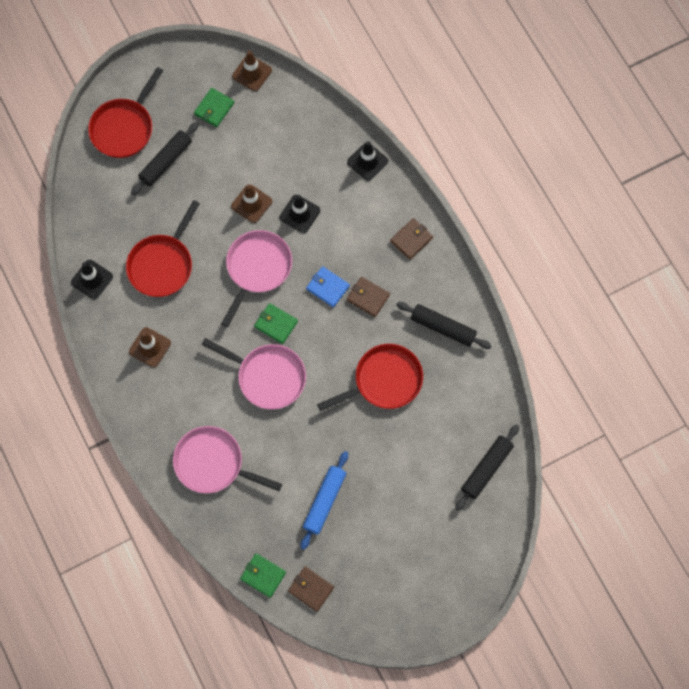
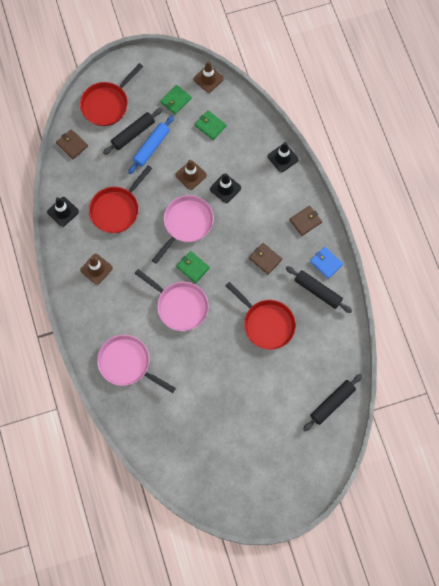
camera: 10 degrees right, 0 degrees up
(263, 575) = (149, 454): green wallet -> green wallet (210, 126)
(311, 589) = (183, 471): brown wallet -> brown wallet (72, 145)
(324, 501) = (205, 407): blue rolling pin -> blue rolling pin (151, 147)
(327, 287) = (236, 246): blue wallet -> blue wallet (326, 263)
(384, 381) = (266, 323): red pan -> red pan turned 60 degrees clockwise

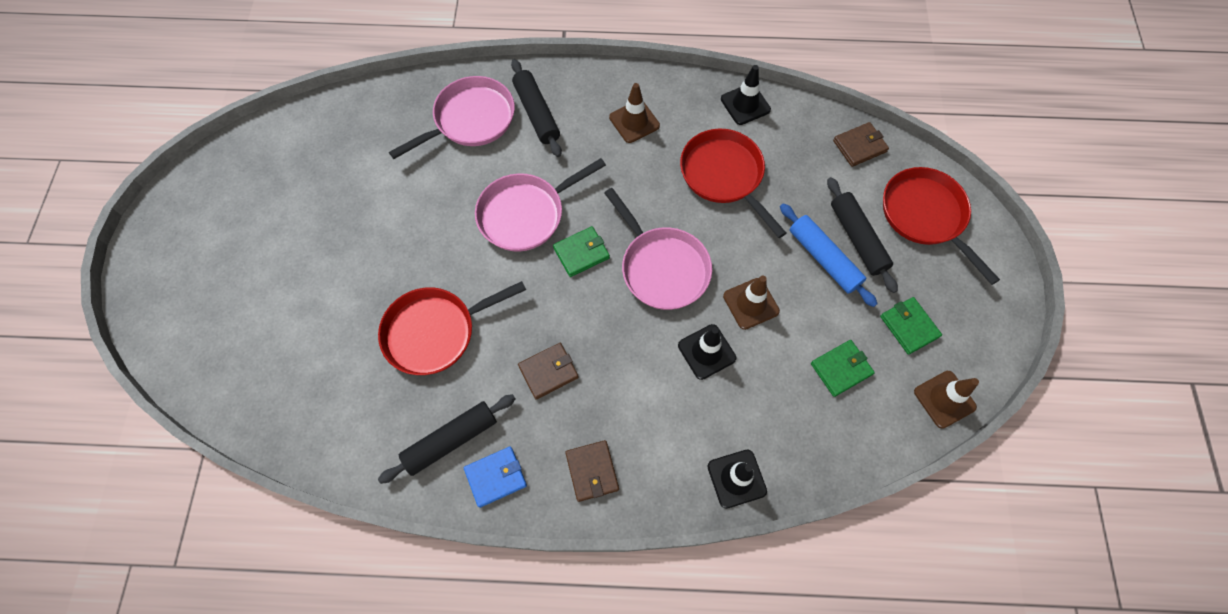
camera: 110 degrees right, 5 degrees down
(332, 403) = (251, 387): black rolling pin -> black rolling pin (537, 113)

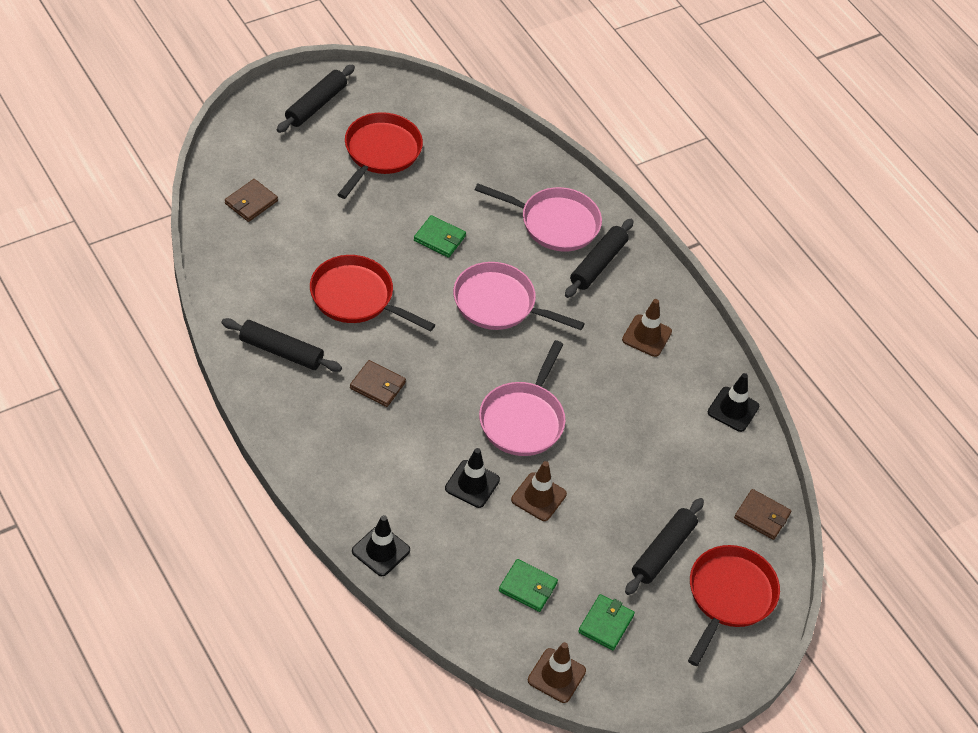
camera: 50 degrees right, 15 degrees down
(183, 236) = (316, 105): none -> black rolling pin
(496, 477) = (273, 393): blue wallet -> none
(581, 253) = (494, 358): green wallet -> green wallet (439, 238)
(592, 471) = (320, 452): brown wallet -> brown wallet (251, 202)
(724, 175) = (646, 425): red pan -> red pan (380, 153)
(823, 259) = (622, 533): blue rolling pin -> none

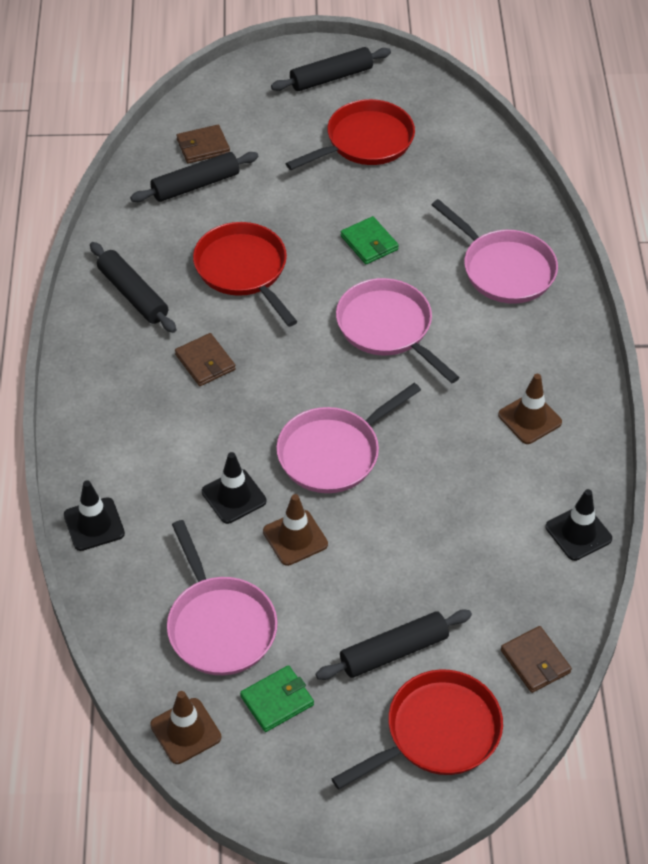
camera: 35 degrees right, 0 degrees up
(528, 587) = (219, 625): green wallet -> pink pan
(598, 264) = (524, 326): black rolling pin -> black rolling pin (195, 185)

